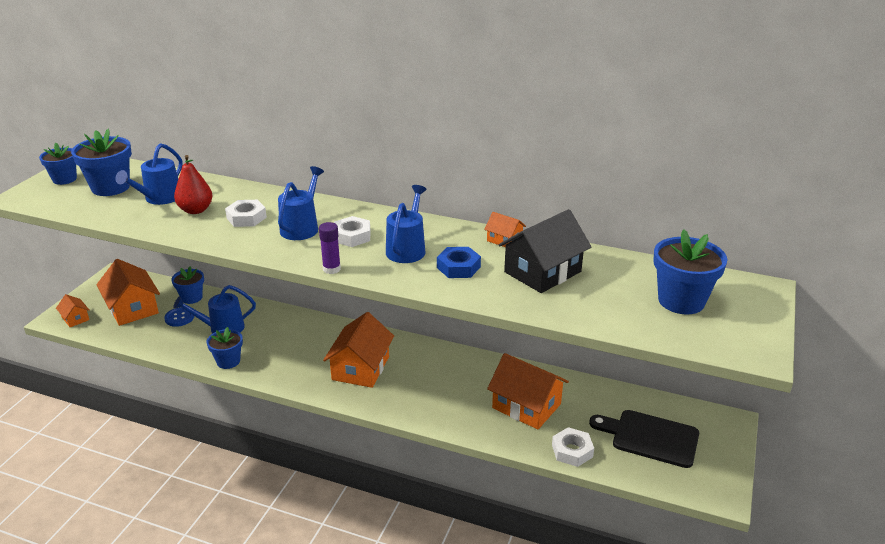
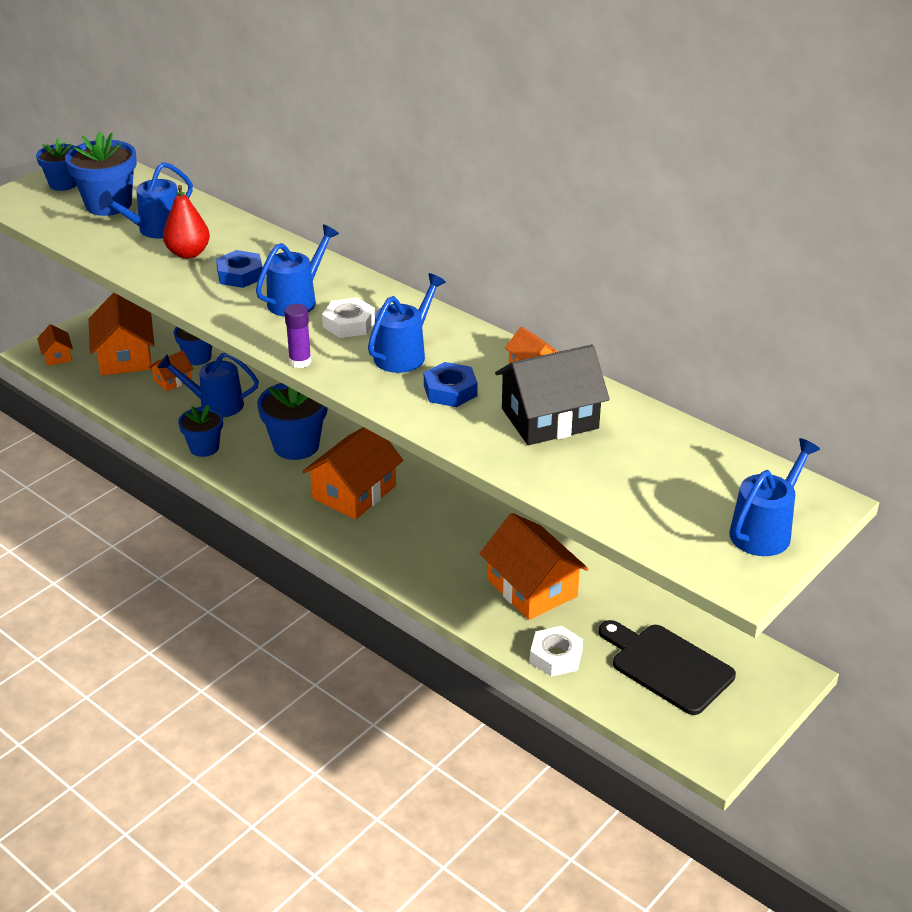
camera: 20 degrees right, 5 degrees up
(179, 318) = (172, 380): blue button -> orange house
(246, 218) = (240, 275): white nut -> blue nut
(681, 301) = (698, 494): blue flower pot -> blue flower pot (296, 445)
(743, 315) = (765, 530): none -> blue watering can

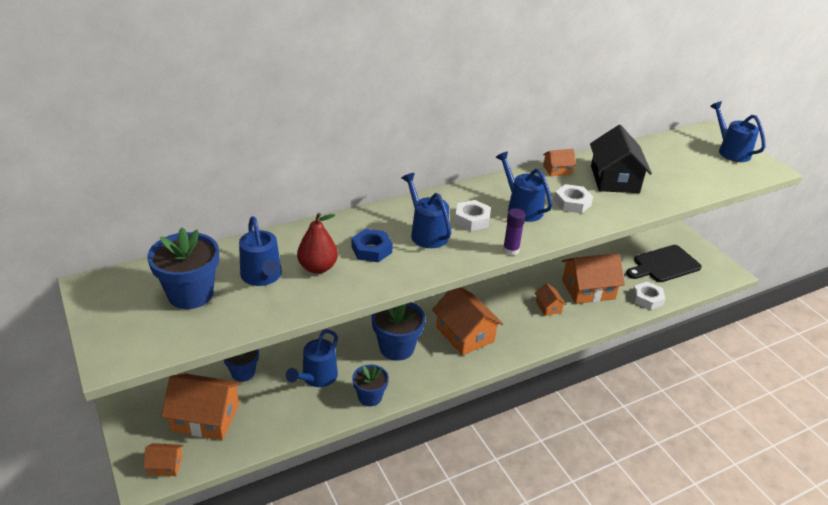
camera: 70 degrees left, 0 degrees up
(63, 184) = (119, 314): blue flower pot -> none
(172, 380) = (265, 395): orange house -> orange house (548, 307)
(450, 391) = (572, 203): blue nut -> white nut

